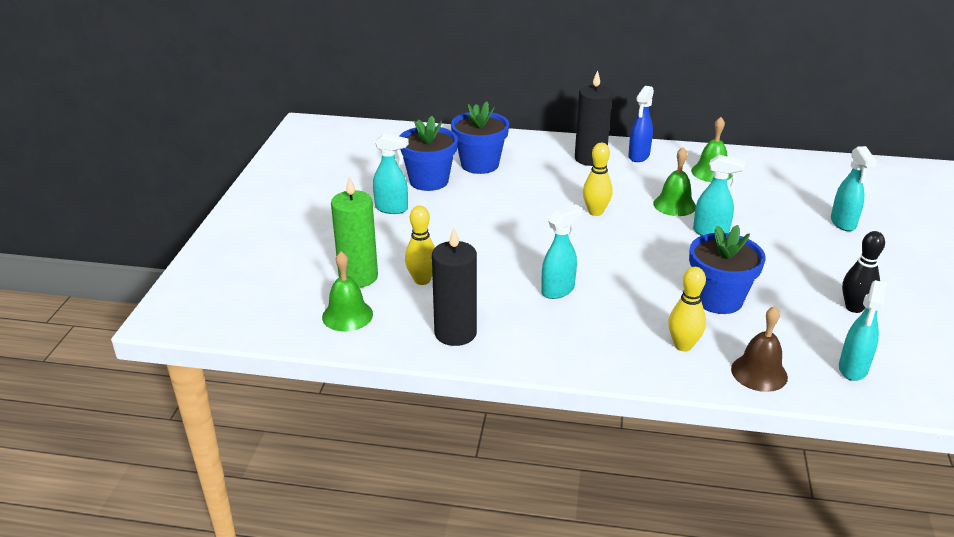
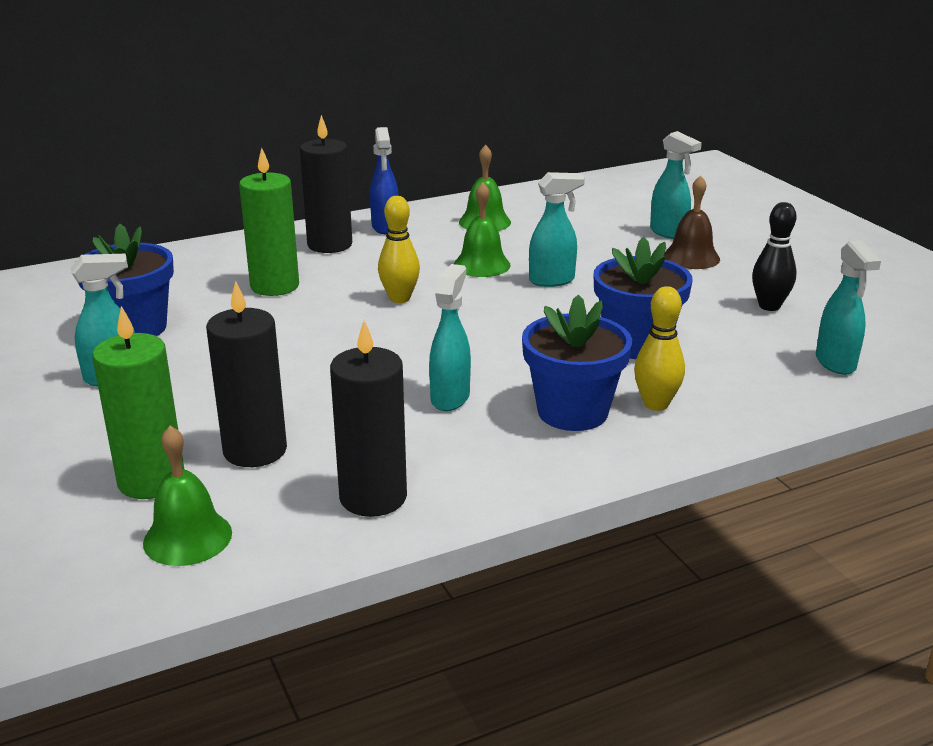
camera: 35 degrees left, 5 degrees down
(422, 280) = (255, 450): yellow bowling pin -> black candle
(479, 164) = (189, 289): blue flower pot -> blue flower pot (572, 412)
(529, 178) = (274, 286): none -> green candle
(759, 373) = (760, 401): brown bell -> brown bell (691, 257)

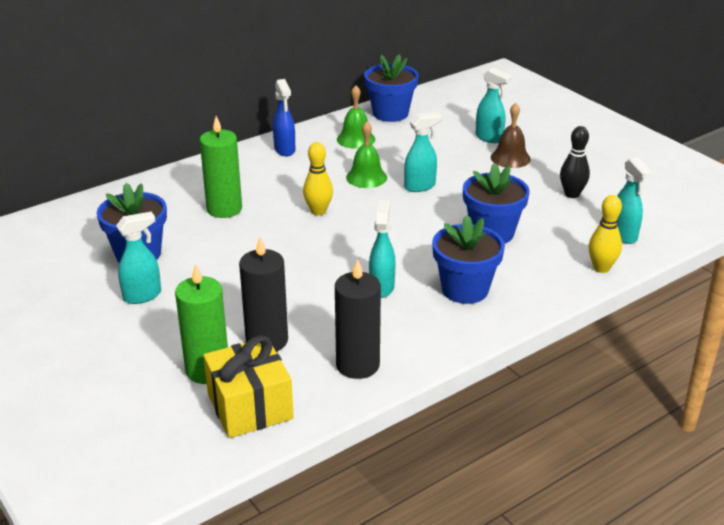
camera: 10 degrees left, 5 degrees up
(187, 537) = (250, 406): green bell -> yellow gift
(330, 245) = (249, 169): black candle -> none
(542, 198) = (390, 113): none -> blue flower pot
(656, 404) = (516, 278): yellow bowling pin -> yellow bowling pin (601, 268)

